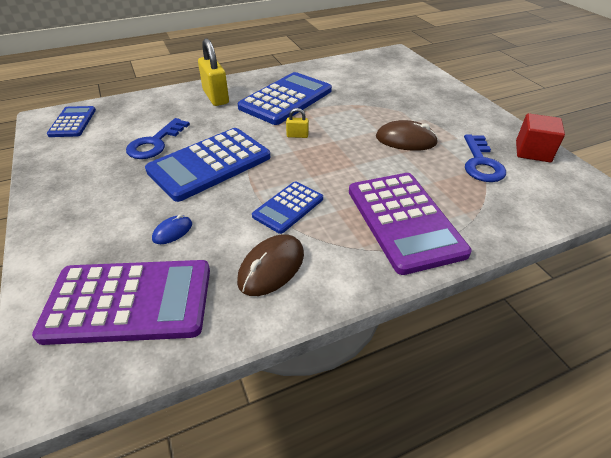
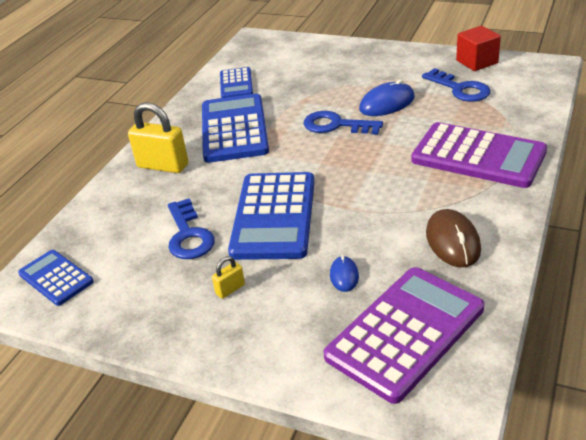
camera: 40 degrees left, 5 degrees down
(288, 207) = (393, 201): blue calculator -> blue calculator (236, 84)
(297, 135) = (301, 150): yellow padlock -> yellow padlock (230, 289)
(346, 133) = (336, 125): none -> blue key
(406, 140) = (387, 103): brown mouse -> blue mouse

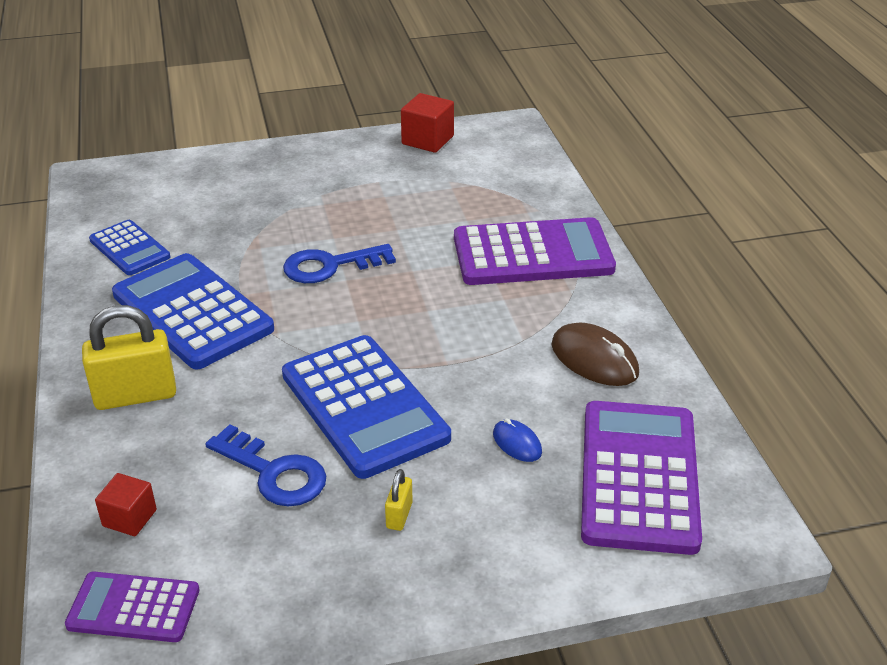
camera: 40 degrees left, 0 degrees up
(56, 278) = (133, 608): blue calculator -> purple calculator
(98, 230) = (129, 518): none -> red cube
(387, 103) = (368, 220): blue mouse -> none
(460, 89) = (439, 179): blue key -> none

